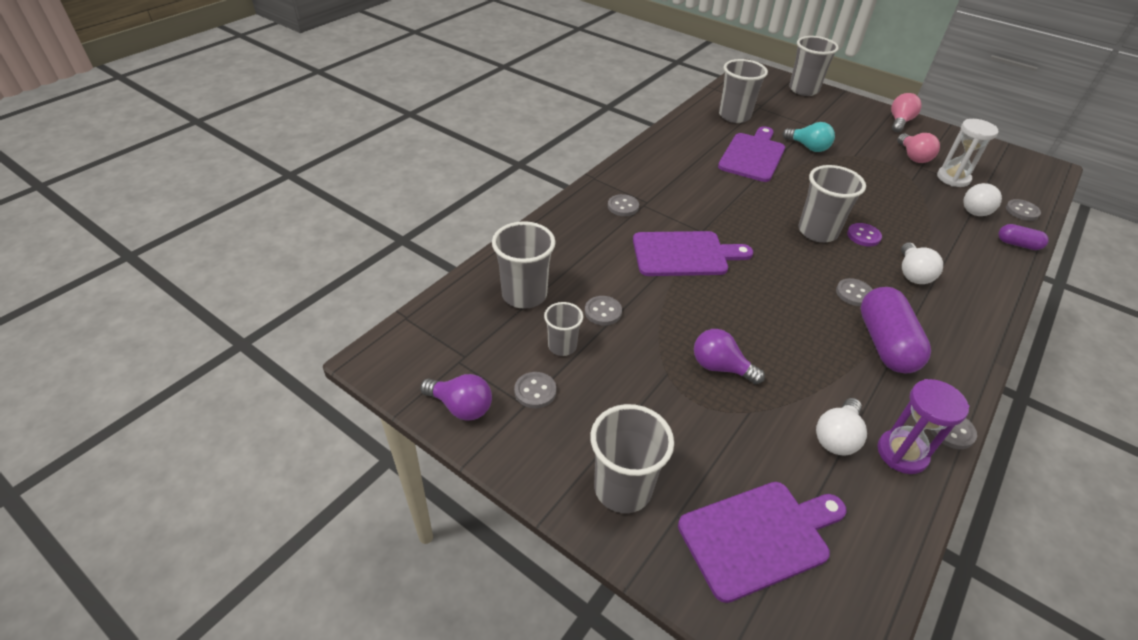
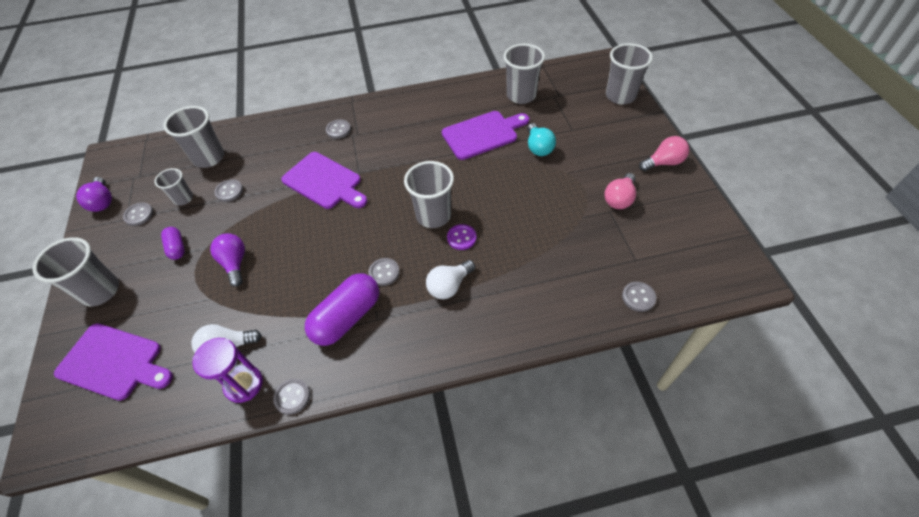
camera: 45 degrees right, 10 degrees up
(953, 178) = (623, 235): white hourglass -> none
(976, 209) = (596, 271): white light bulb -> none
(1018, 244) = (579, 320): purple capsule -> purple capsule (177, 248)

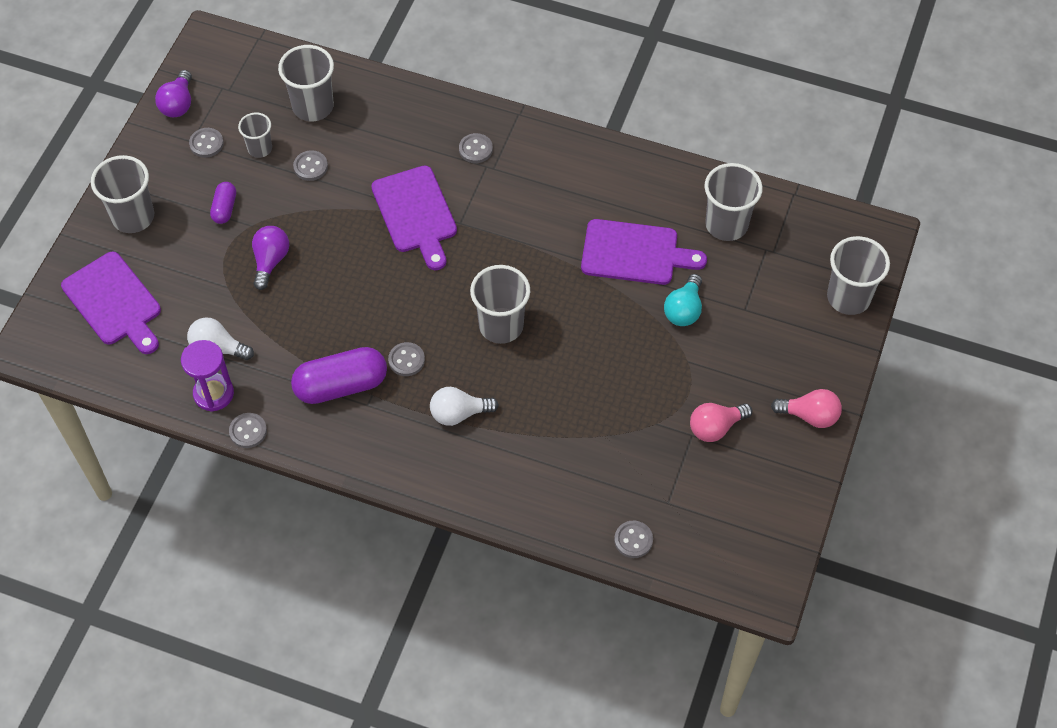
camera: 30 degrees right, 5 degrees up
(461, 238) = (510, 369): purple button -> none

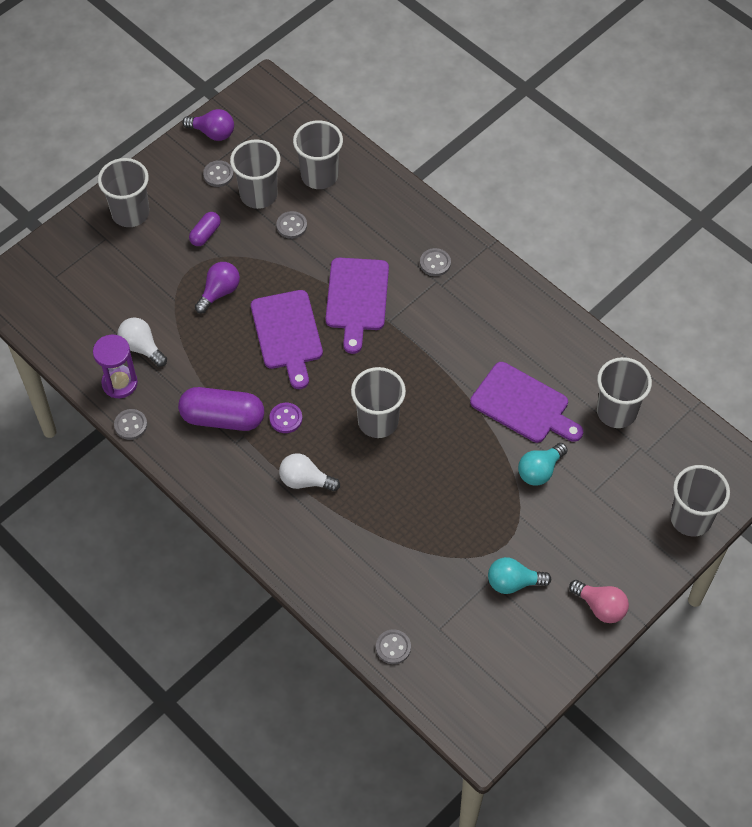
camera: 25 degrees right, 0 degrees up
(114, 302) = (81, 277): purple cutting board -> purple cutting board (287, 334)
(178, 104) = (212, 133): purple light bulb -> purple light bulb turned 105 degrees counterclockwise
(260, 148) = (258, 195): grey cup -> grey cup, size x1.69
(406, 360) = (286, 418): grey button -> purple button
(715, 427) = (513, 582): pink light bulb -> turquoise light bulb

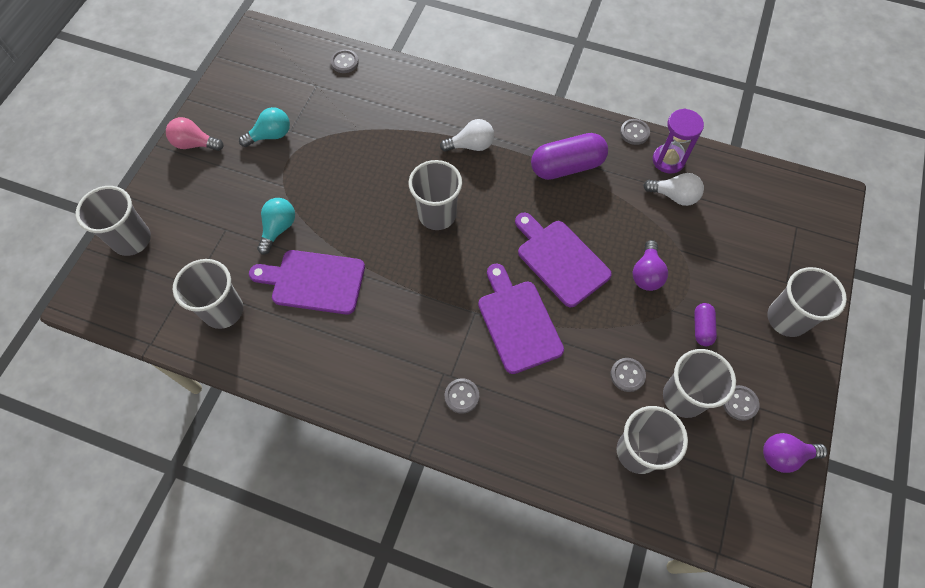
camera: 155 degrees right, 5 degrees up
(286, 418) = (515, 186): purple button -> none

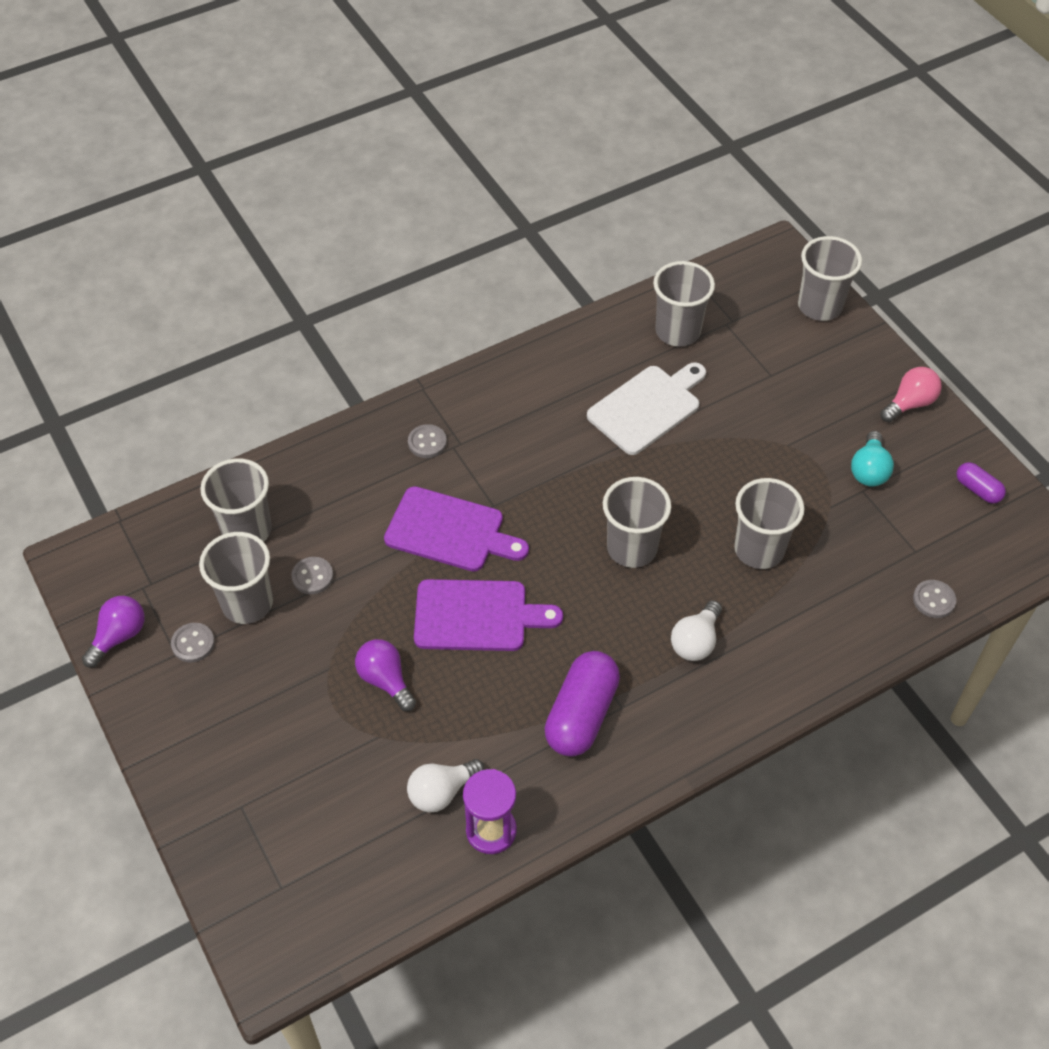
camera: 130 degrees right, 10 degrees down
(278, 228) = (735, 413): turquoise light bulb -> none
(314, 281) = (647, 407): purple cutting board -> white cutting board
(634, 133) = (562, 828): grey button -> none
(702, 328) = (285, 678): purple capsule -> purple capsule (977, 489)
(786, 319) = (211, 765): grey cup -> grey cup (759, 549)

